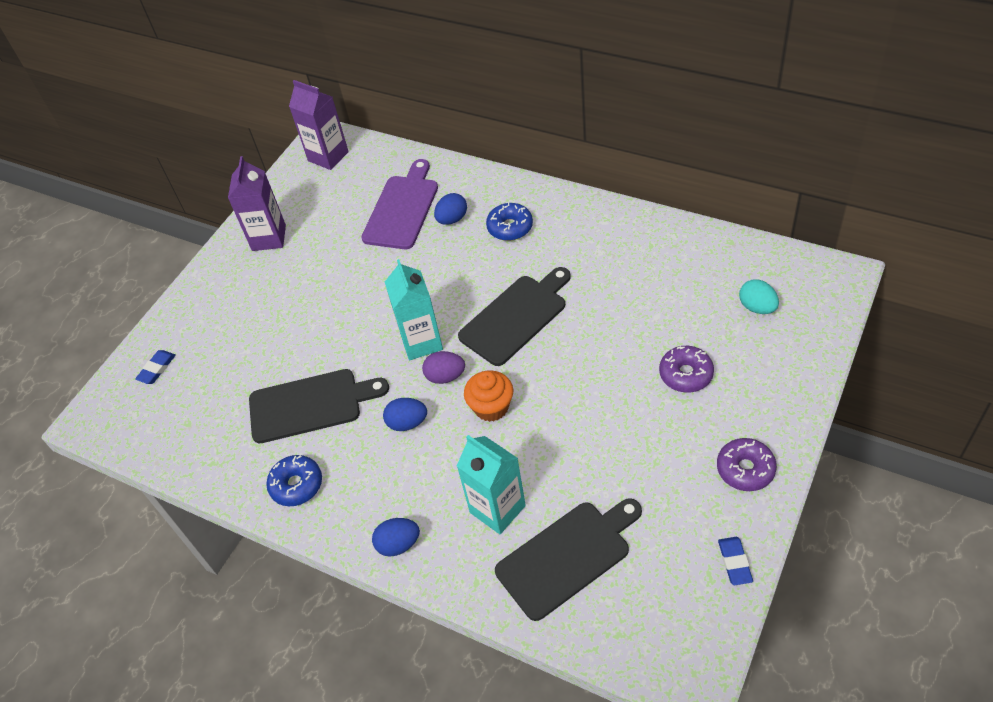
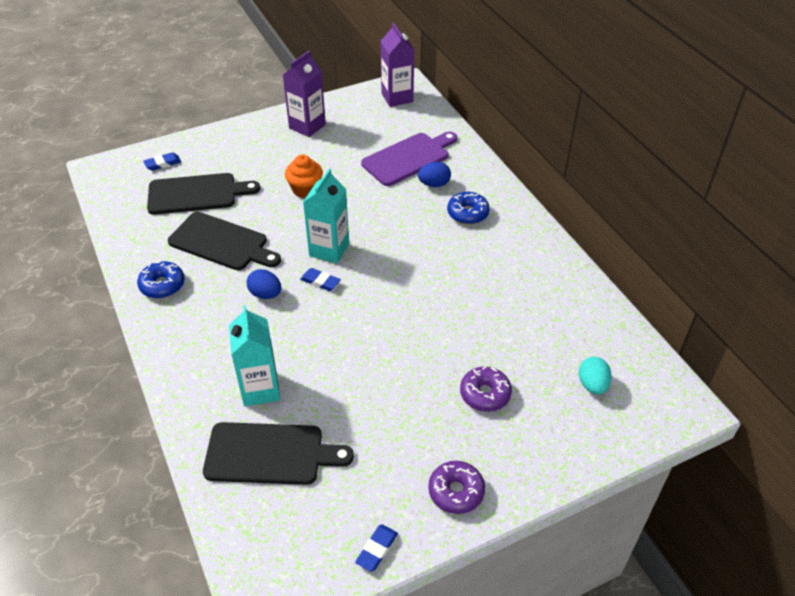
camera: 30 degrees right, 5 degrees down
(398, 544) = (179, 365): blue egg -> none
(445, 376) = (320, 281): purple egg -> blue eraser
(491, 407) = (327, 321): orange cupcake -> orange cupcake (305, 189)
(516, 317) = (407, 274): black cutting board -> black cutting board (196, 194)

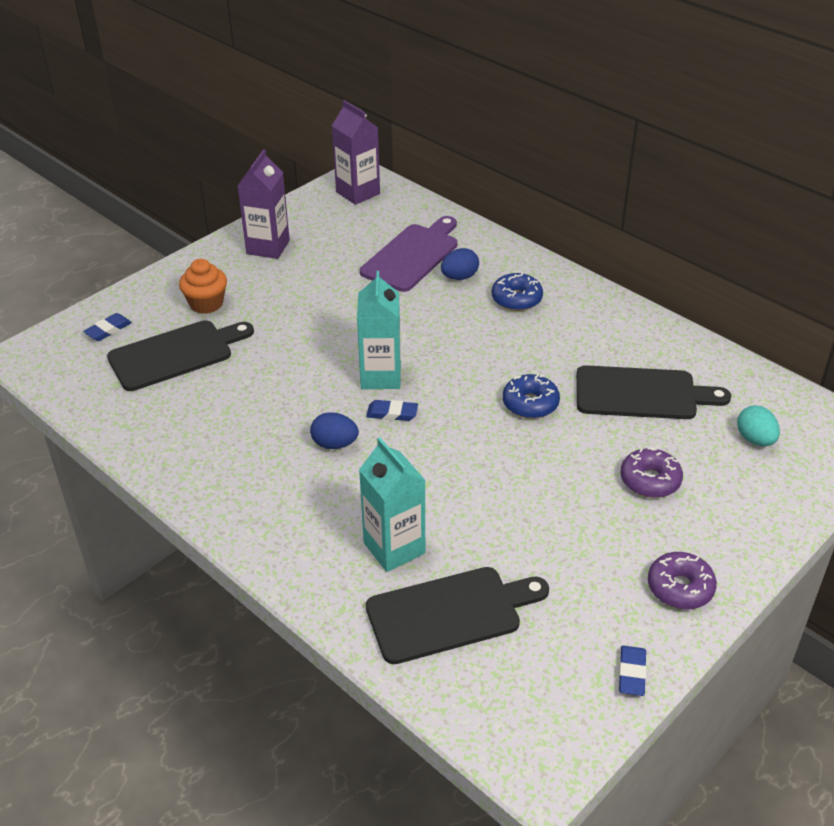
camera: 20 degrees left, 5 degrees down
(162, 285) = (198, 468): blue donut -> blue donut (530, 404)
(222, 243) = (244, 401): black cutting board -> black cutting board (642, 394)
(305, 189) = (310, 317): orange cupcake -> orange cupcake (206, 303)

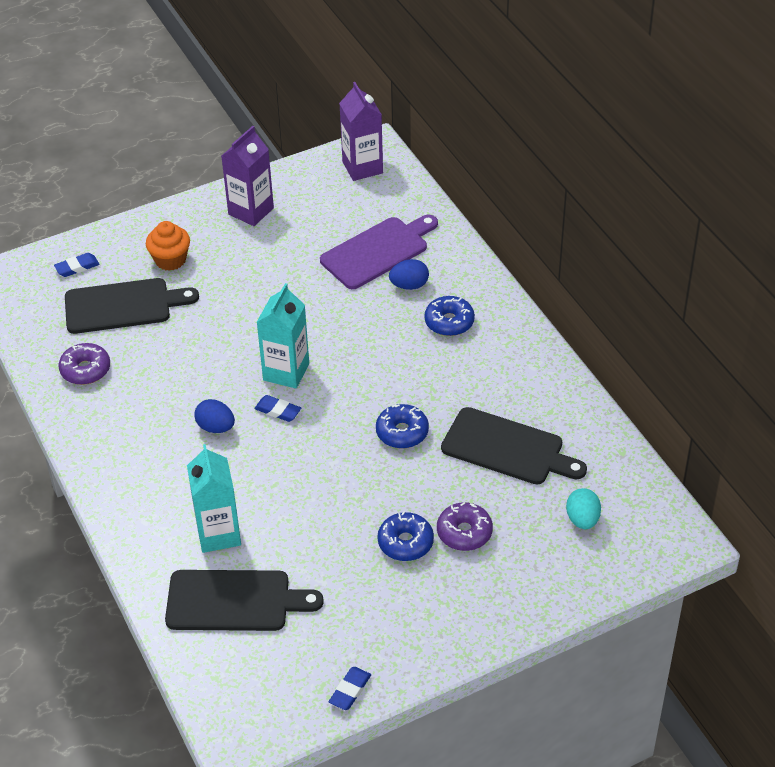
camera: 20 degrees right, 5 degrees up
(597, 505) = (405, 542): none -> blue donut
(680, 588) = (431, 633): purple donut -> purple donut (85, 370)

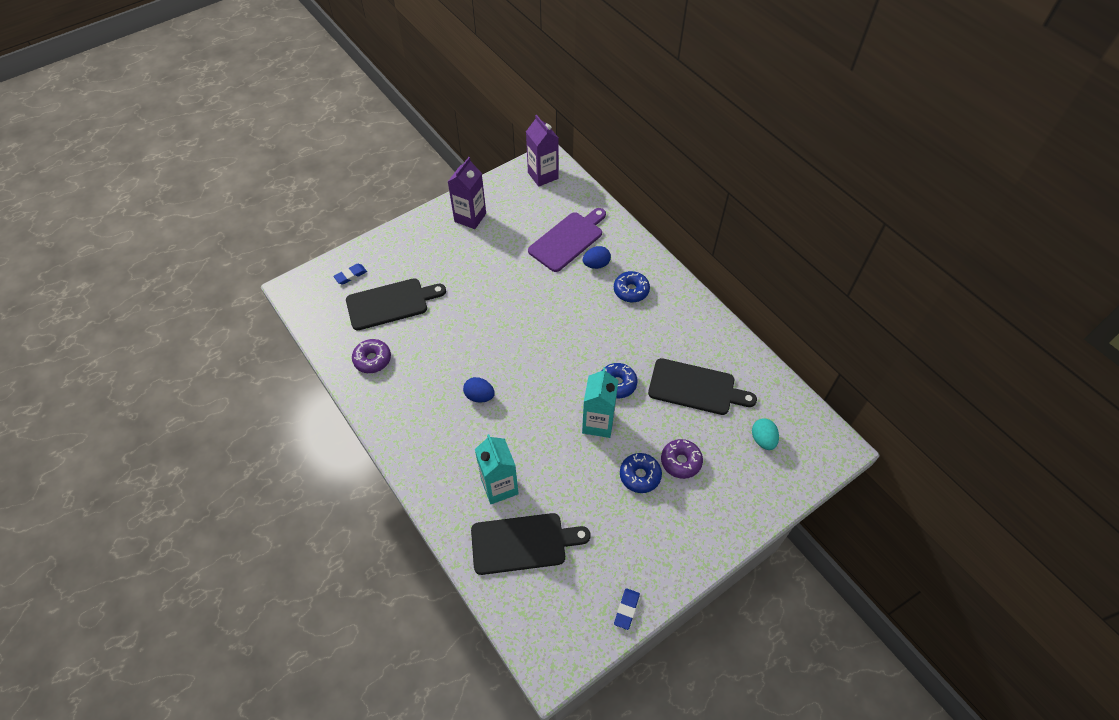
camera: 10 degrees left, 10 degrees up
(170, 260) = (419, 262): orange cupcake -> none
(278, 411) = (522, 377): blue eraser -> none
(286, 372) = (522, 344): turquoise carton -> turquoise carton (598, 423)

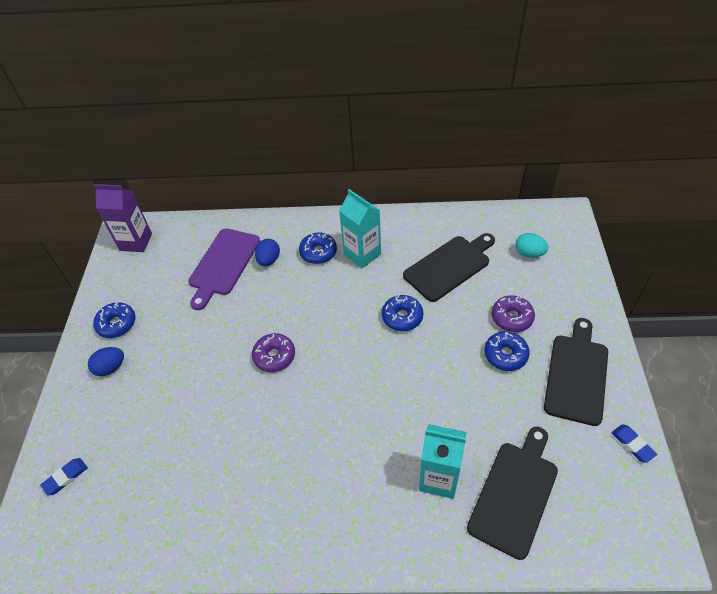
camera: 50 degrees left, 5 degrees down
(350, 275) = (65, 477): blue eraser -> blue eraser turned 45 degrees clockwise
(372, 359) = (192, 517): purple donut -> purple donut (274, 356)
(391, 303) = (142, 456): black cutting board -> black cutting board (577, 374)
(470, 217) = (117, 324): purple carton -> blue donut
(479, 396) = (325, 436): blue egg -> blue egg (111, 368)
(568, 240) = (223, 264): purple cutting board -> purple cutting board turned 150 degrees counterclockwise
(598, 423) = (430, 355): turquoise carton -> turquoise carton (362, 254)

